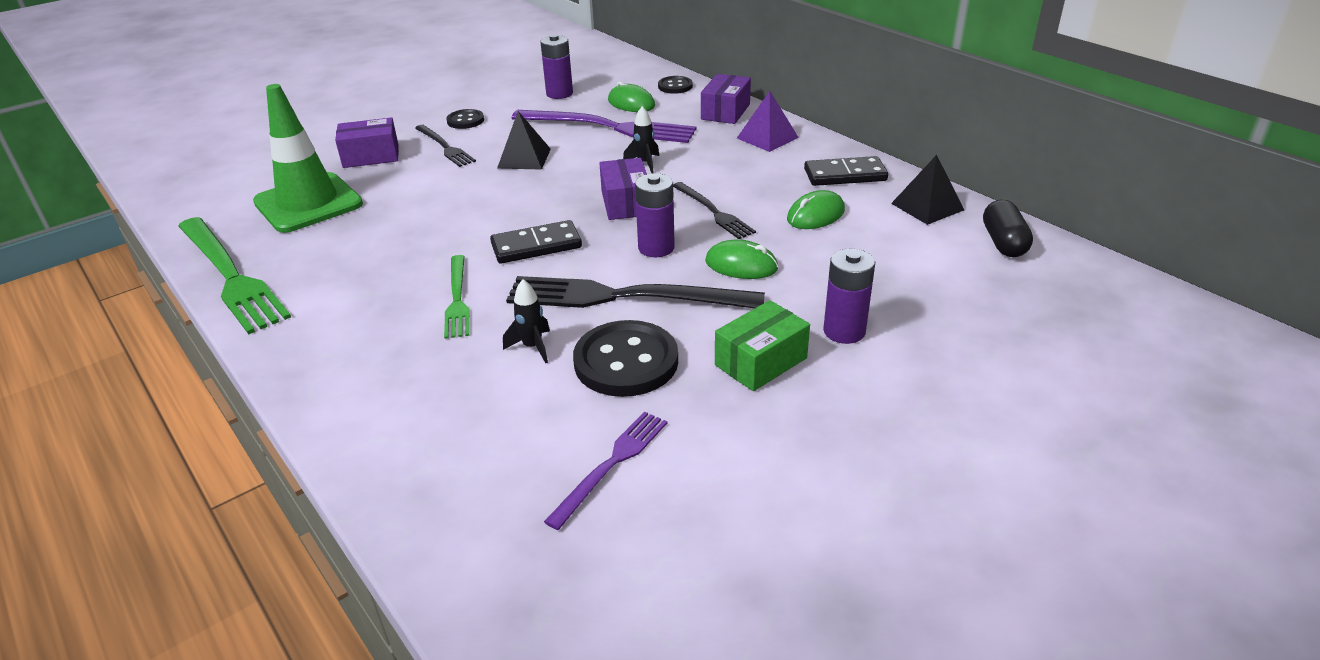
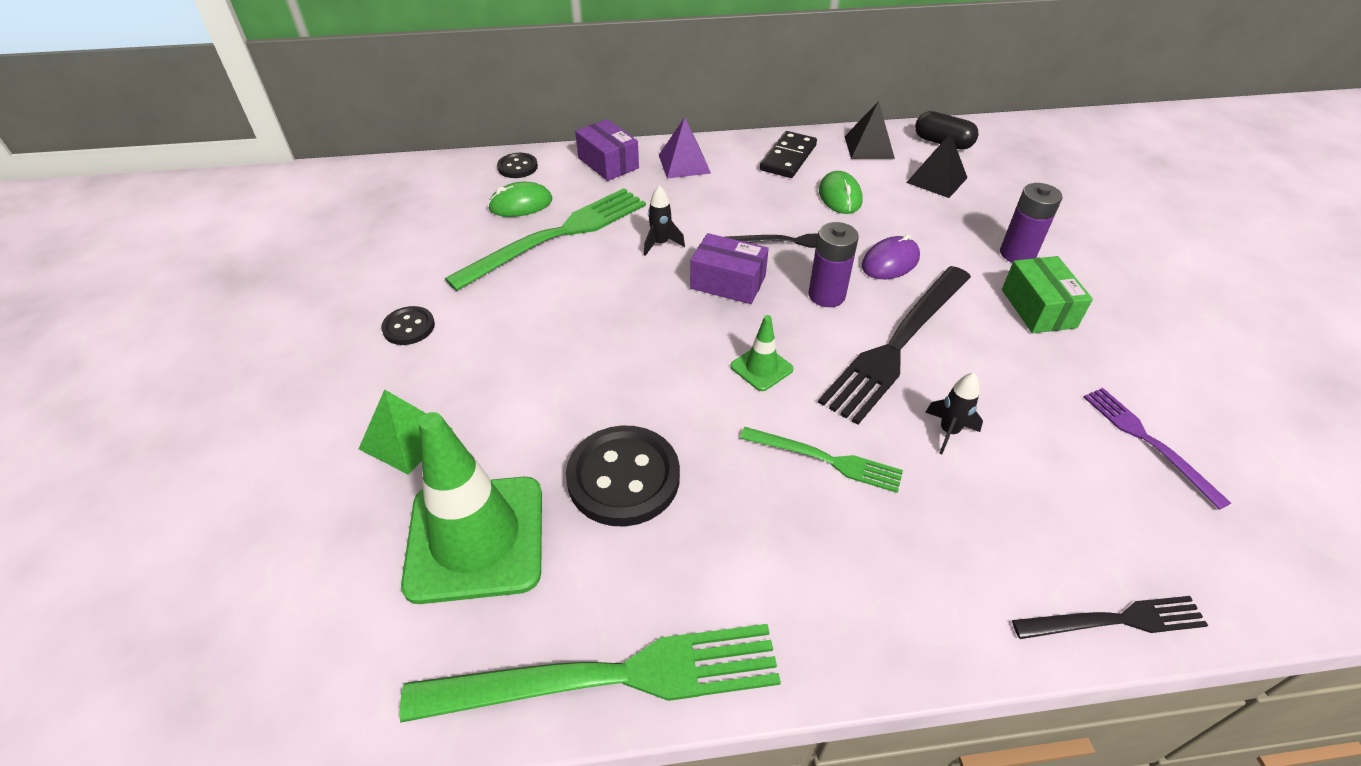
camera: 60 degrees left, 10 degrees up
(371, 156) = (406, 438): purple box -> green pyramid
(445, 147) = (460, 365): black fork -> black fork (1115, 620)
(524, 158) = (561, 314): black pyramid -> black pyramid (936, 180)
(536, 246) = (761, 368): black domino -> green traffic cone
(559, 93) = (433, 238): purple battery -> none
(609, 127) = (557, 236): purple fork -> green fork
(626, 362) = (1003, 380): black button -> black button (623, 478)
(741, 265) = (890, 262): green mouse -> purple mouse

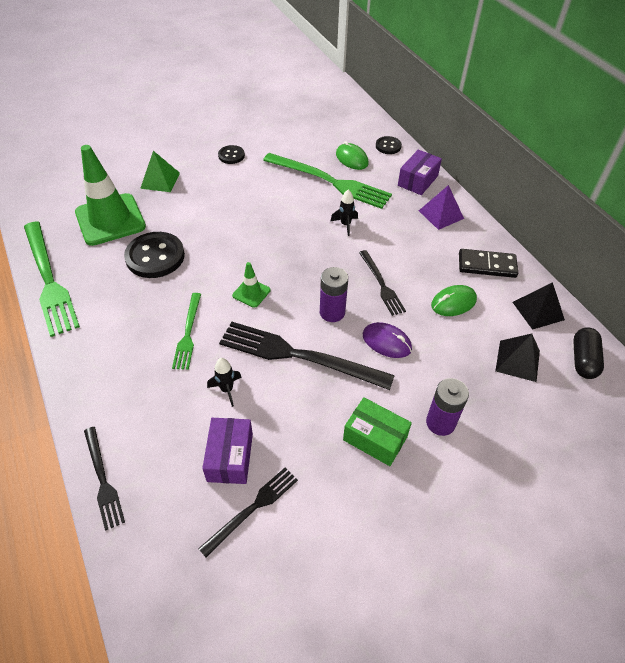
camera: 70 degrees right, 5 degrees up
(728, 282) = (322, 263): purple box -> purple box (230, 457)
(1038, 308) = (375, 438): green box -> green box turned 60 degrees clockwise
(1147, 441) = (252, 508): purple fork -> black fork

